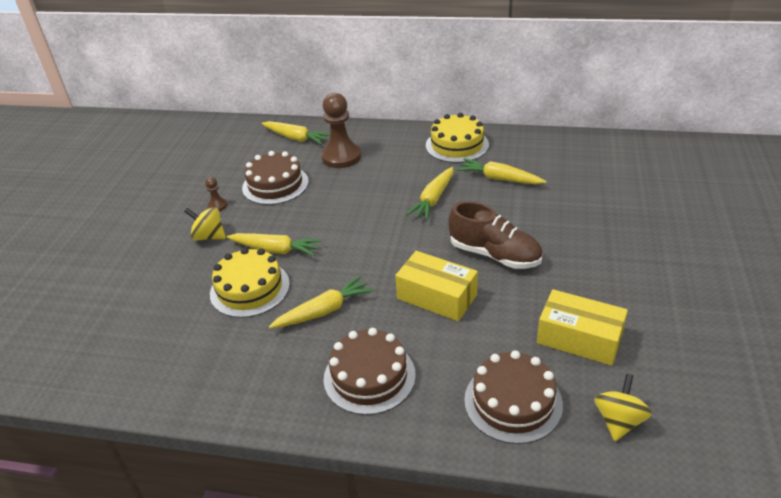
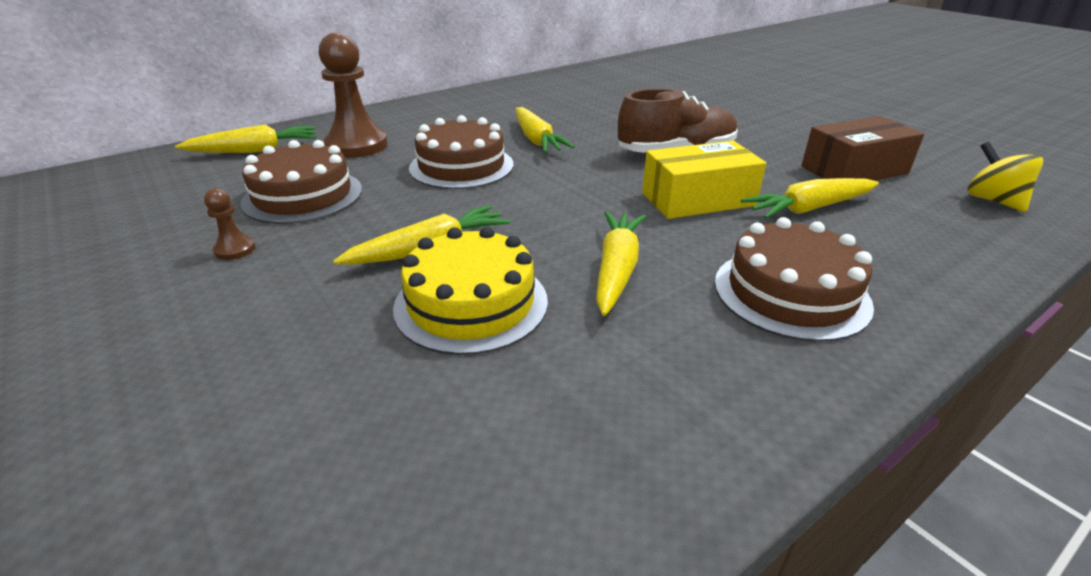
camera: 50 degrees left, 5 degrees down
(209, 236) = (283, 285): yellow spinning top -> none
(457, 145) = (478, 101): yellow cake -> none
(499, 179) = (567, 108): yellow carrot -> yellow carrot (809, 208)
(513, 402) = (923, 232): brown cake -> brown cake (461, 166)
(579, 338) = (854, 170): yellow box -> brown box

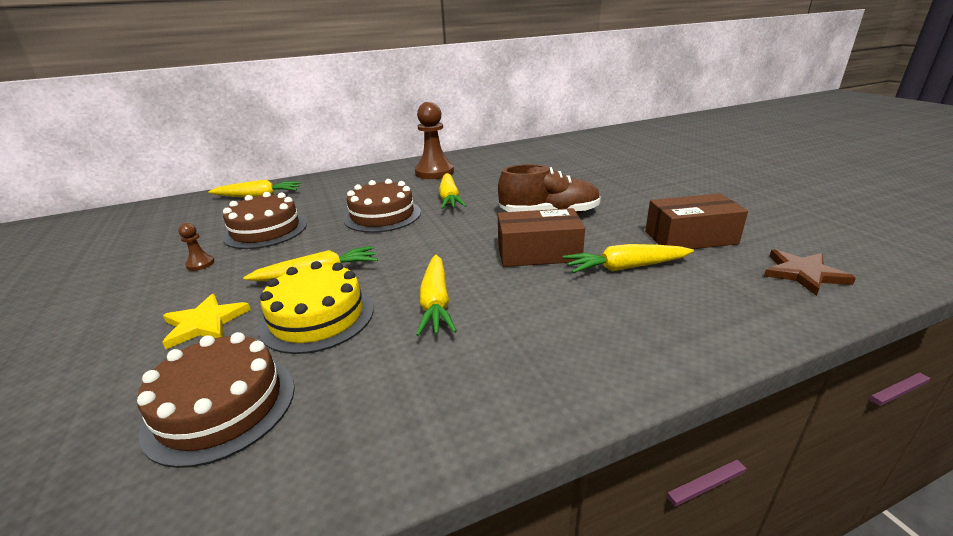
camera: 15 degrees right, 5 degrees down
(308, 330) = (205, 323): none -> yellow star
(357, 146) = (324, 196): brown pawn -> brown pawn (434, 172)
(616, 269) = (436, 302): yellow carrot -> yellow carrot turned 150 degrees clockwise
(698, 199) = (538, 253): yellow box -> brown box
(791, 293) = (557, 336): brown cake -> brown cake (221, 406)
(993, 200) = (803, 274): yellow spinning top -> brown star

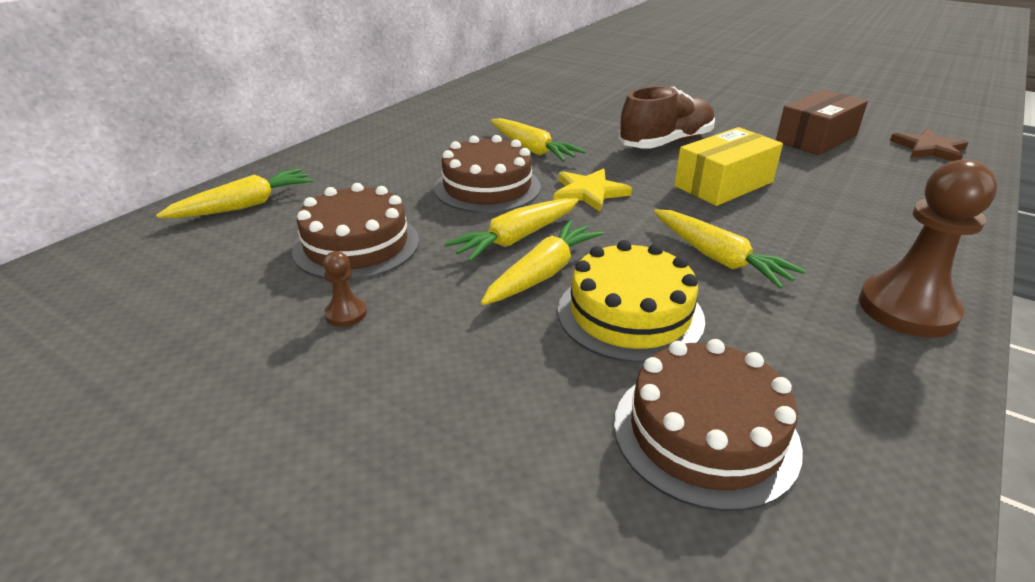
camera: 35 degrees left, 5 degrees up
(205, 323) = (510, 372): yellow star -> yellow star (589, 192)
(434, 172) = (454, 122): brown pawn -> brown pawn (907, 309)
(538, 253) = (724, 184): brown box -> yellow box
(625, 268) = (813, 177): yellow carrot -> yellow carrot (516, 238)

